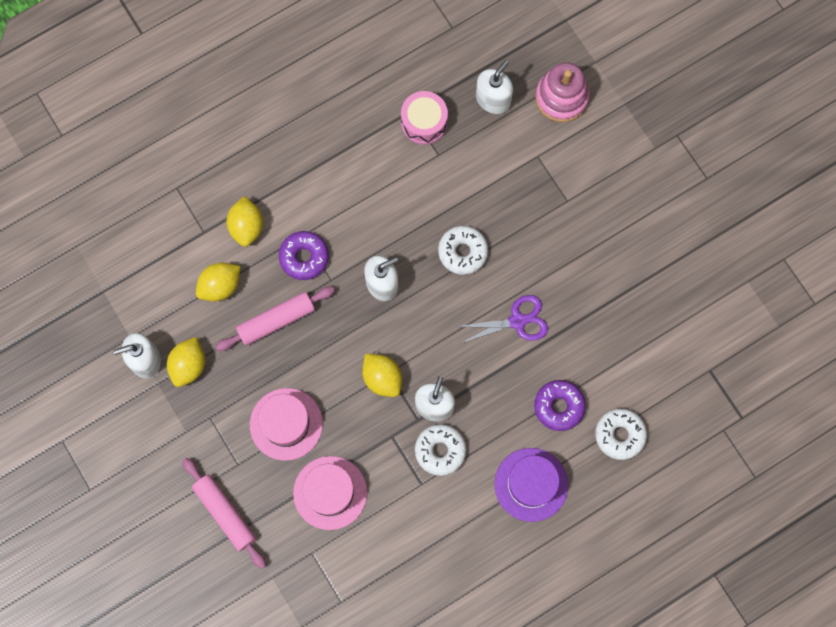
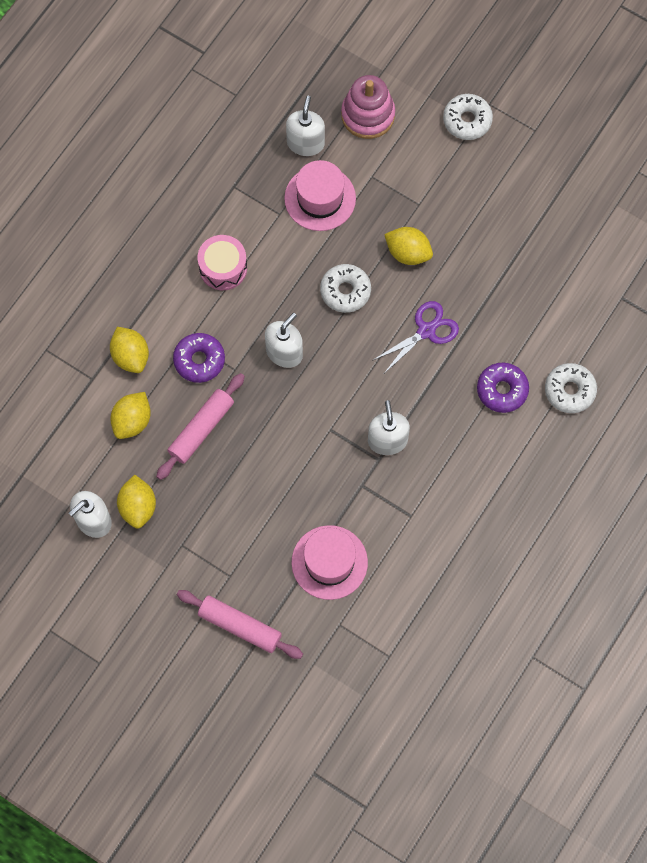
camera: 25 degrees left, 5 degrees down
(286, 424) = (257, 519): pink hat -> pink hat (320, 198)
(382, 378) = (327, 437): yellow lemon -> yellow lemon (408, 253)
(424, 122) = (251, 190): pink drum -> pink drum (223, 268)
(440, 450) = (413, 478): white donut -> white donut (467, 120)
(531, 484) = (511, 471): purple hat -> none

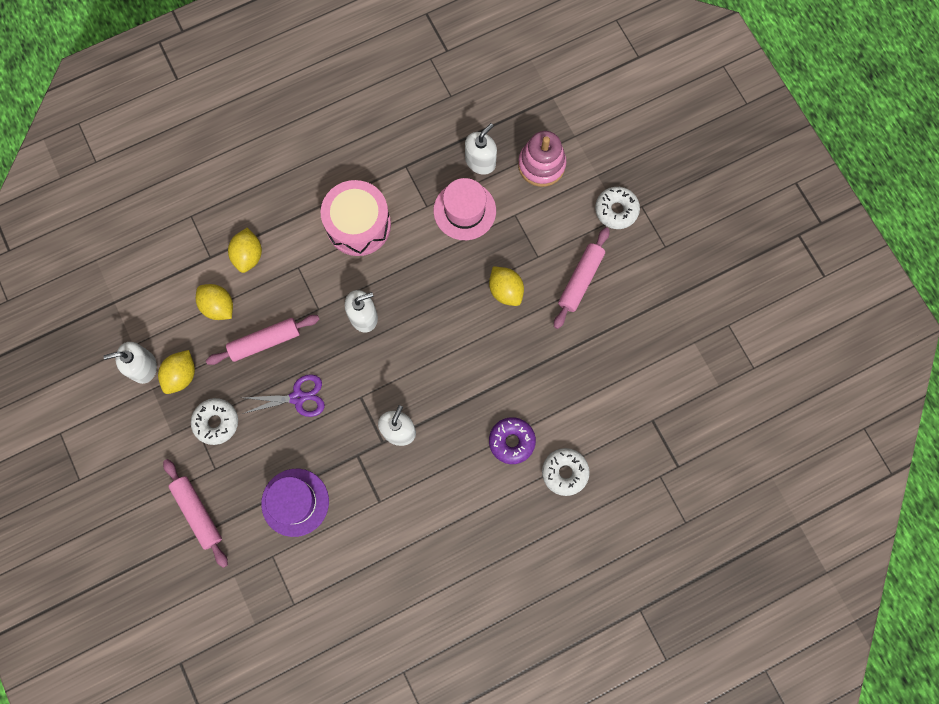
camera: 30 degrees right, 5 degrees up
(132, 421) = (218, 306): yellow lemon -> yellow lemon turned 75 degrees clockwise
(199, 360) = (296, 287): purple donut -> none
(223, 268) = (358, 225): pink drum -> pink drum, size x1.55
(329, 562) = (295, 502): pink hat -> purple hat
(345, 291) = (439, 294): white donut -> white donut (216, 422)
(426, 330) = (482, 360): purple scissors -> purple scissors (298, 397)
(474, 204) = (580, 280): none -> pink rolling pin

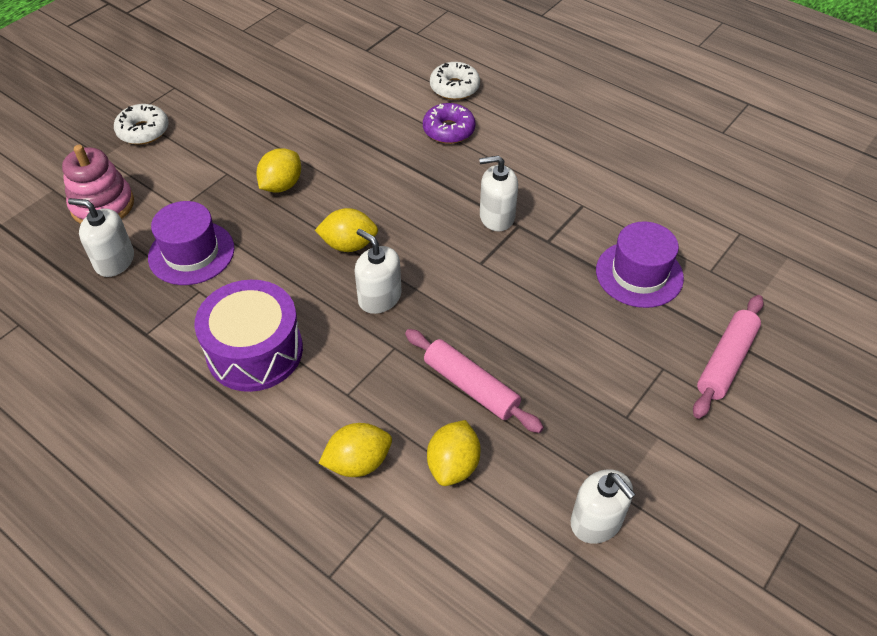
camera: 115 degrees left, 25 degrees down
(181, 375) = (576, 464): yellow lemon -> yellow lemon (349, 245)
(216, 422) = (608, 393): white donut -> none
(298, 397) = (519, 321): purple scissors -> none
(358, 225) = (255, 351): pink drum -> purple drum
(464, 210) = (191, 253): pink hat -> purple hat
(580, 280) = (241, 133): pink rolling pin -> none

